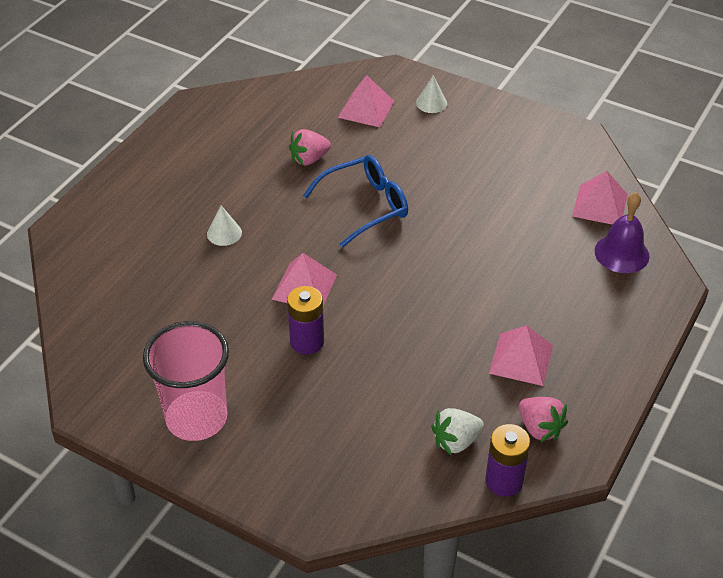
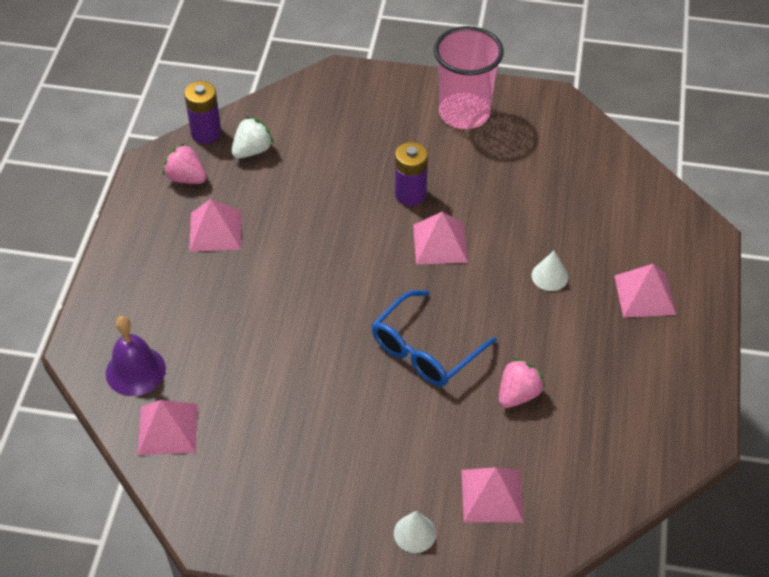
camera: 160 degrees right, 5 degrees up
(156, 198) = (644, 295): none -> pink pyramid

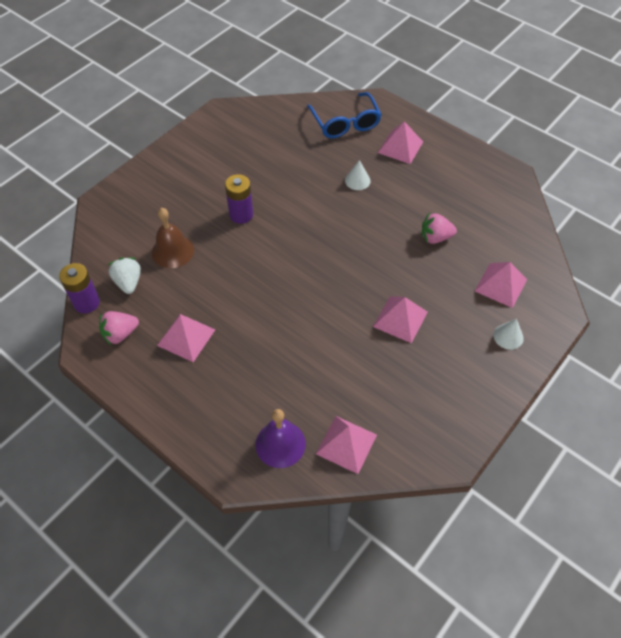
camera: 60 degrees left, 5 degrees up
(317, 163) = (173, 251): none -> brown bell
(425, 350) = (373, 266): blue glasses -> blue glasses (345, 123)
(440, 243) = (293, 219): pink pyramid -> pink pyramid (400, 319)
(464, 113) = (195, 156): pink cup -> none
(518, 394) = (435, 237): pink strawberry -> pink strawberry turned 75 degrees counterclockwise

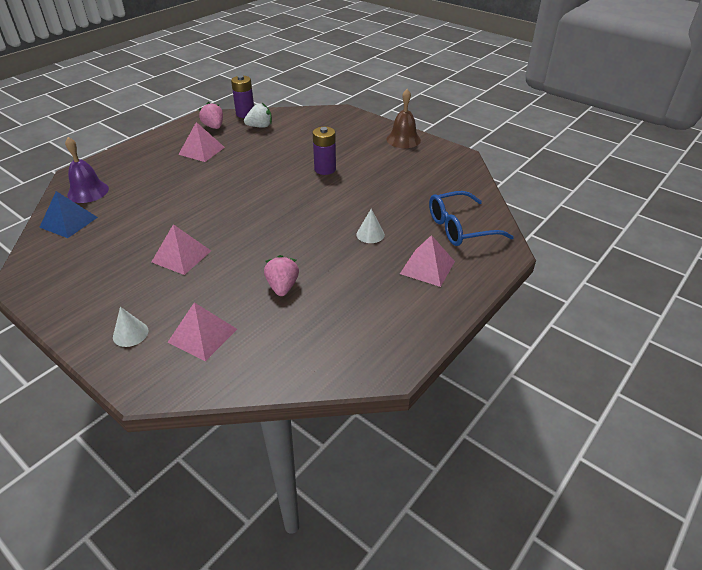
camera: 90 degrees right, 15 degrees down
(173, 251) = (287, 141): brown bell -> brown bell (403, 139)
(346, 444) = (69, 222): pink pyramid -> blue pyramid

